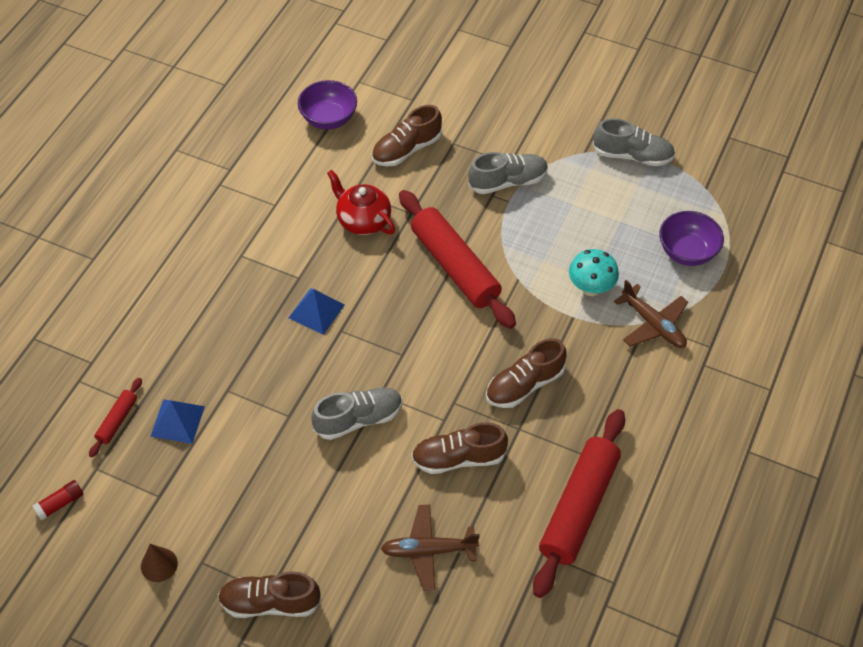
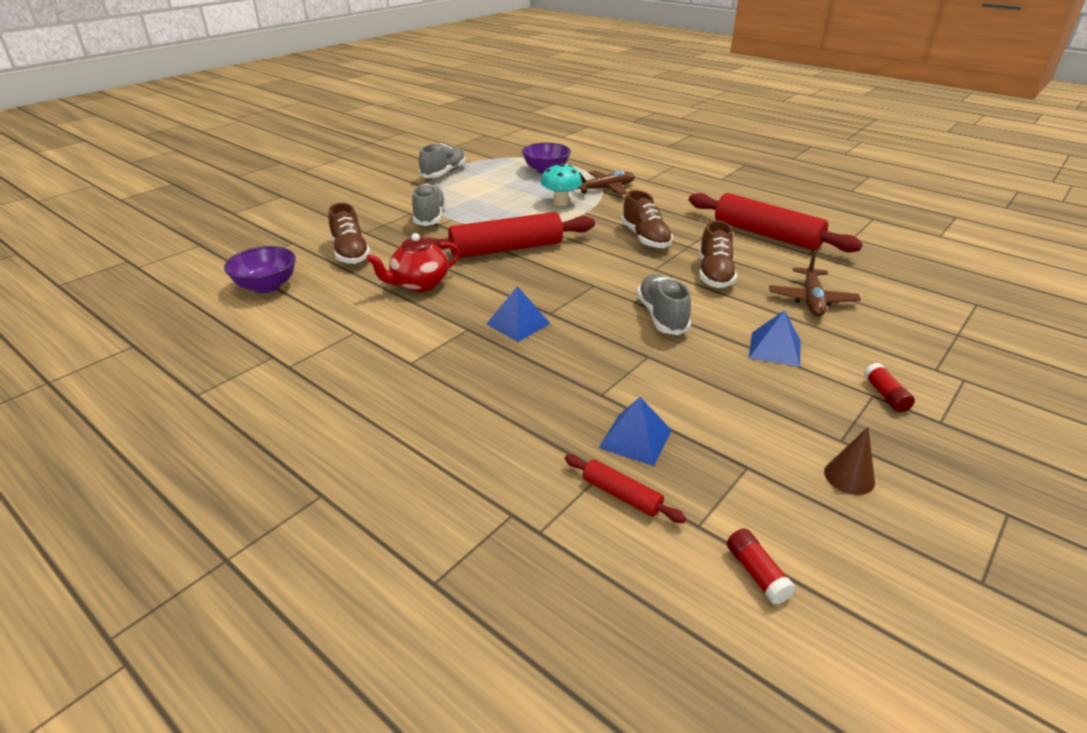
camera: 75 degrees left, 20 degrees down
(270, 602) = (885, 395): brown shoe -> red glue stick
(325, 515) = (775, 349): none -> blue pyramid

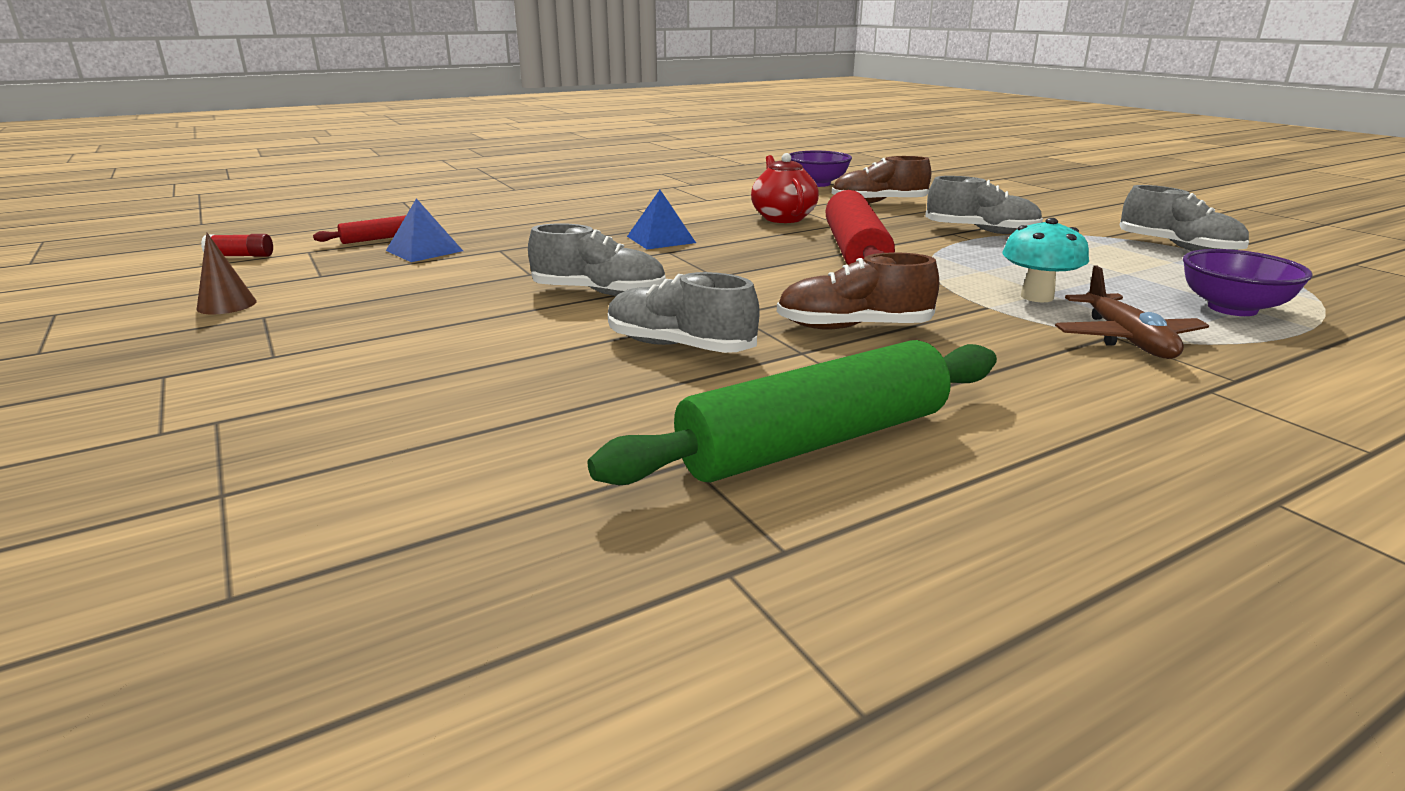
camera: 110 degrees right, 10 degrees down
(714, 274) = (679, 346): brown shoe -> grey shoe
(766, 235) = (815, 441): red rolling pin -> green rolling pin
(775, 349) = (444, 331): blue pyramid -> none
(811, 300) = (514, 396): brown plane -> none
(885, 395) = (258, 362): red glue stick -> none

